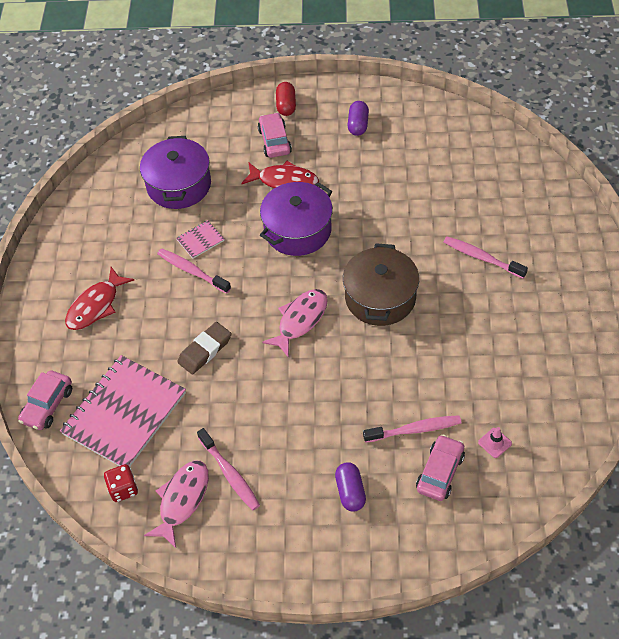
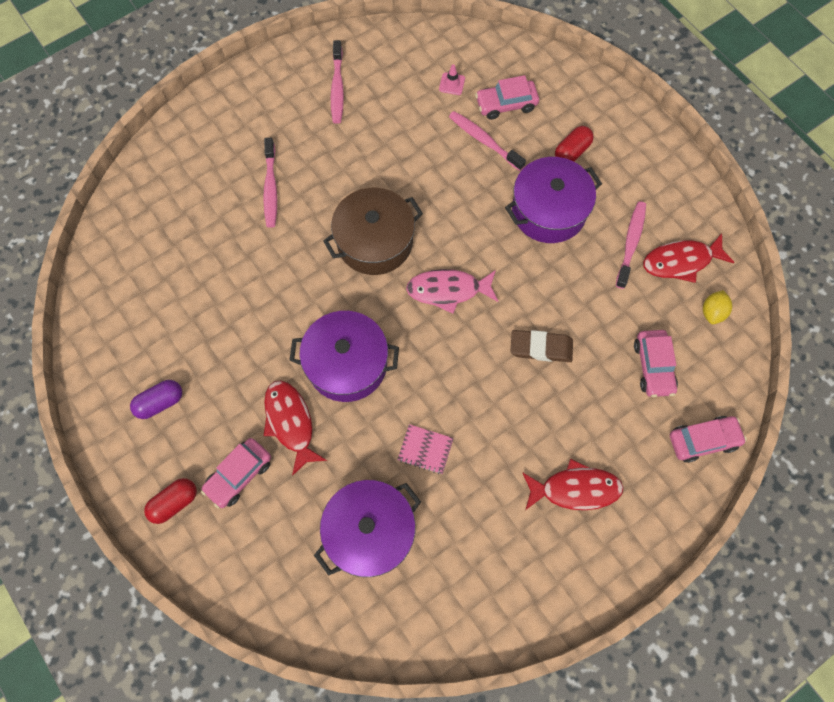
camera: 130 degrees left, 15 degrees up
(123, 489) = (712, 312): red dice -> yellow lemon
(124, 413) = (653, 367): pink notebook -> pink car
(182, 500) = (681, 261): pink fish -> red fish
(192, 271) = (467, 428): pink toothbrush -> pink toothbrush (337, 88)
(309, 433) = (548, 211): none -> purple pot
(350, 492) = (572, 152): purple capsule -> red capsule

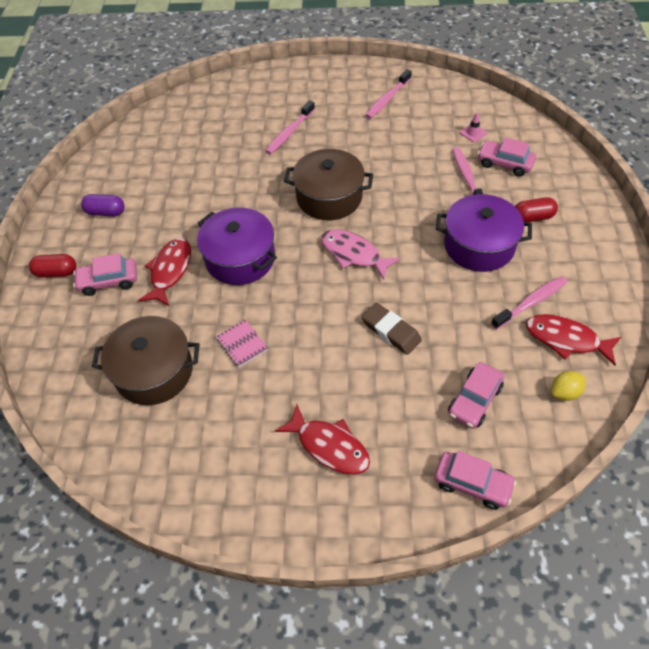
camera: 40 degrees right, 15 degrees down
(370, 532) = (154, 371): purple pot -> brown pot

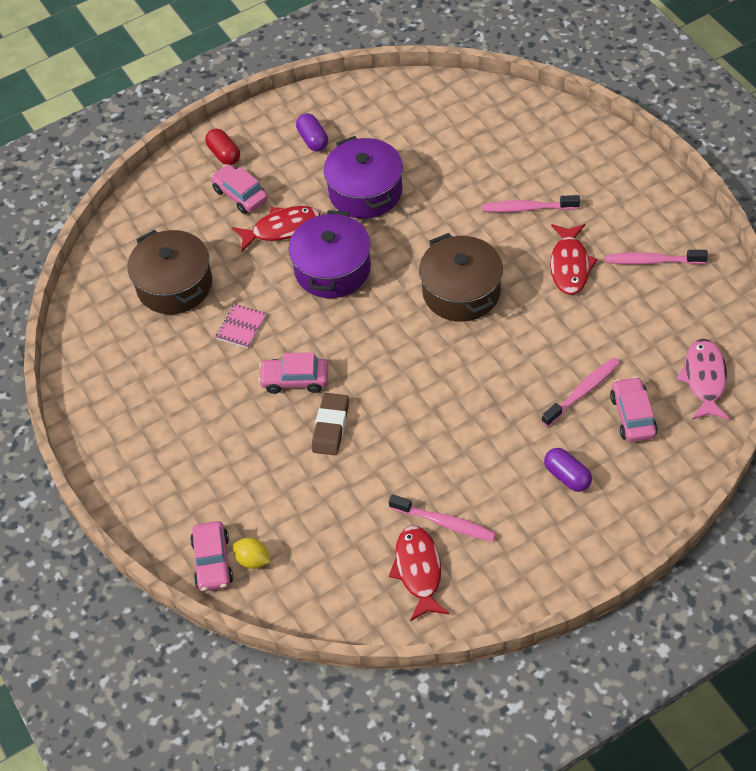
camera: 60 degrees right, 0 degrees up
(329, 446) = (183, 444): red fish -> red fish (570, 265)
(354, 254) = (402, 351): pink fish -> pink fish (704, 379)
(473, 133) = (660, 365): pink traffic cone -> none
(474, 400) = (298, 526): pink car -> pink car (295, 380)
(479, 245) = (490, 447): purple pot -> purple pot (365, 191)
(532, 217) = (567, 476): red capsule -> purple capsule
(564, 392) = (353, 593): yellow lemon -> yellow lemon (253, 560)

